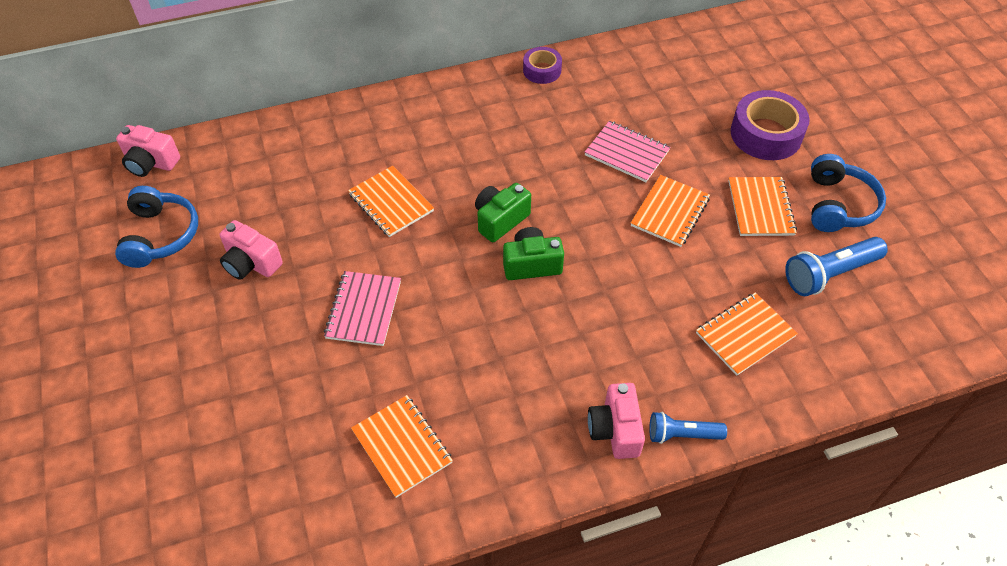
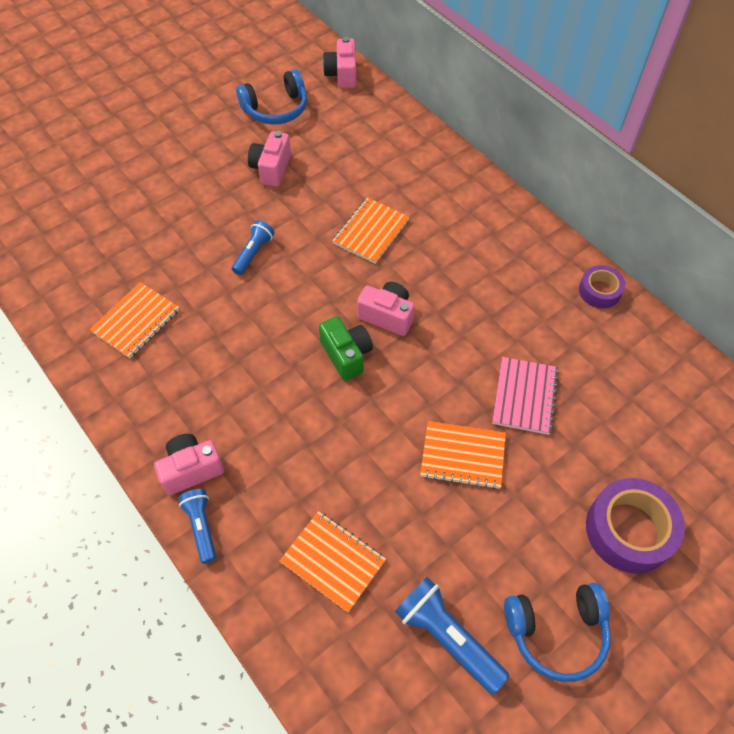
camera: 70 degrees right, 5 degrees up
(364, 309) = (253, 253): pink notebook -> blue flashlight
(500, 220) = (387, 316): green camera -> pink camera
(760, 208) = (511, 545): orange notebook -> none

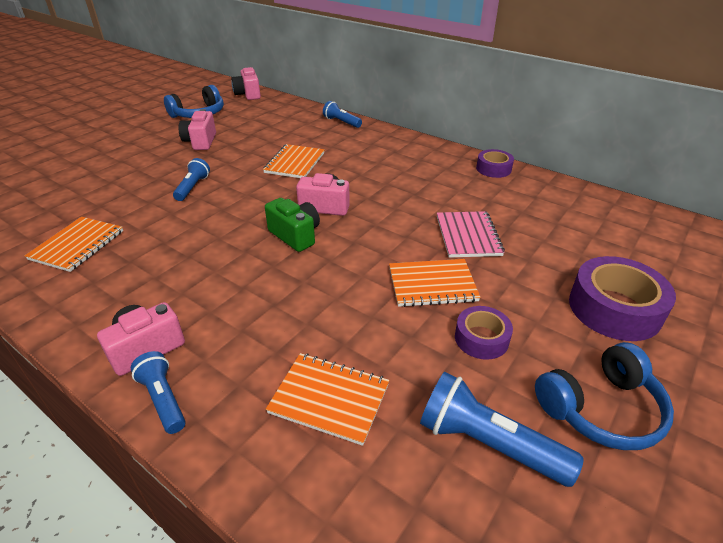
camera: 15 degrees left, 20 degrees down
(445, 160) = (341, 122): none -> blue flashlight
(484, 533) = (481, 338): none -> purple tape

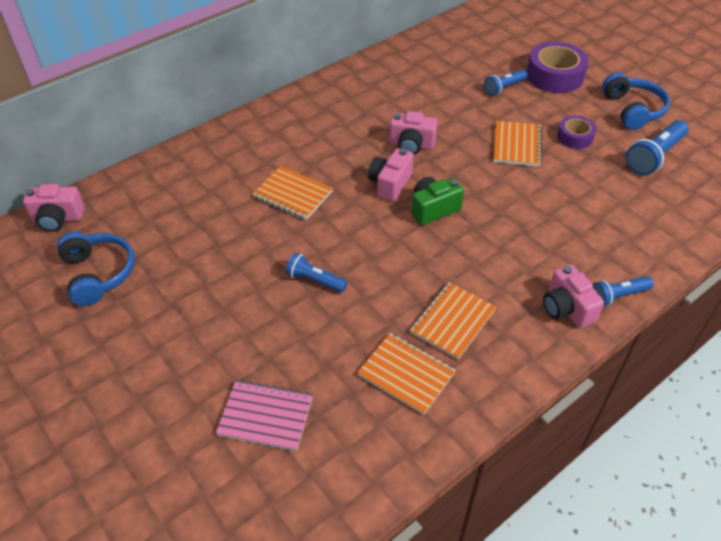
camera: 75 degrees left, 10 degrees up
(200, 142) = (195, 273): pink camera -> pink camera (411, 145)
(329, 399) = (621, 213): orange notebook -> orange notebook (453, 321)
(341, 122) = (207, 145): blue flashlight -> blue flashlight (504, 88)
(468, 236) = (461, 113): pink notebook -> pink notebook (265, 416)
(493, 169) = (362, 71): purple tape -> none

